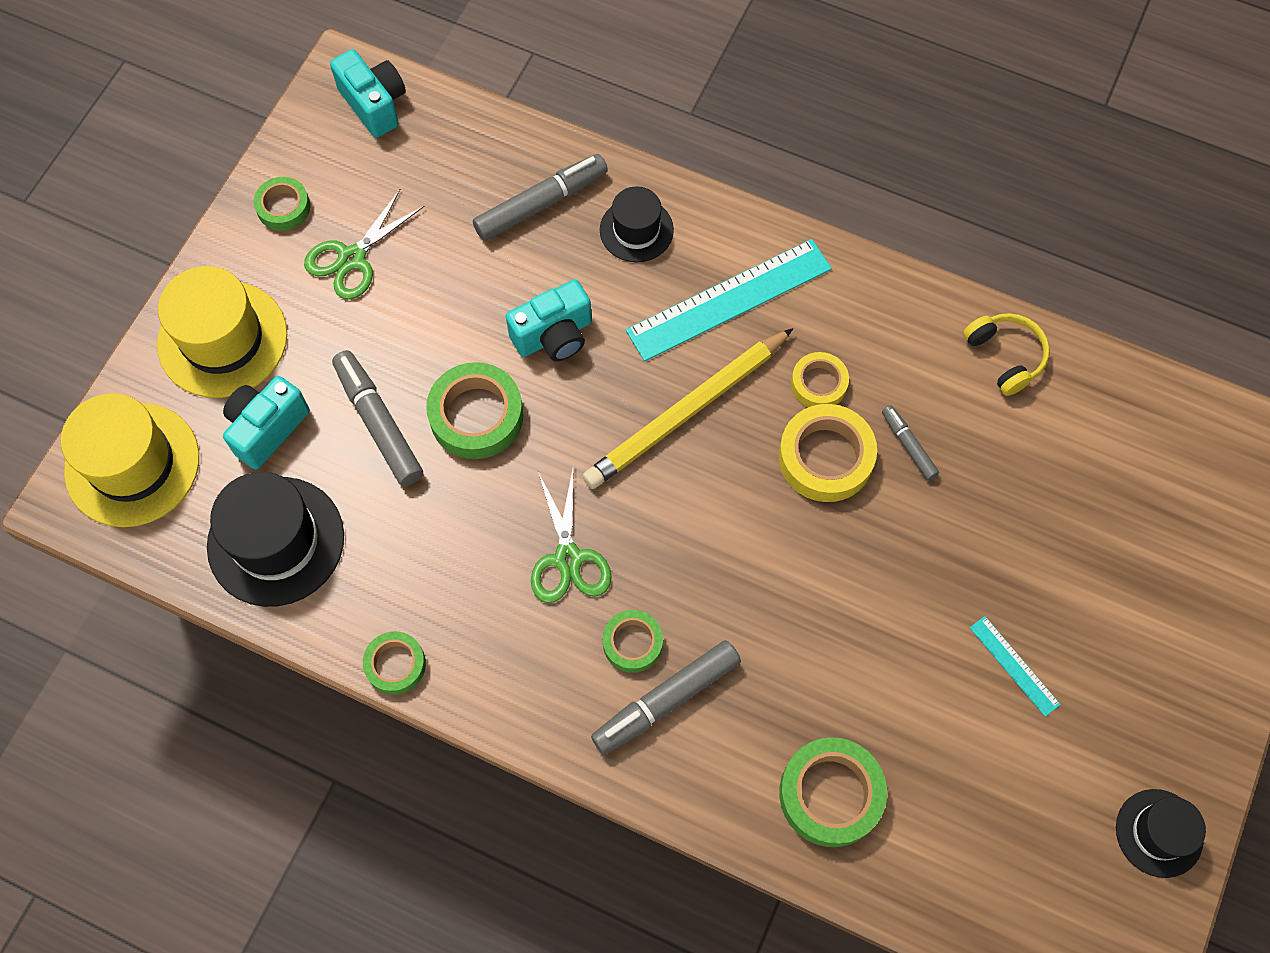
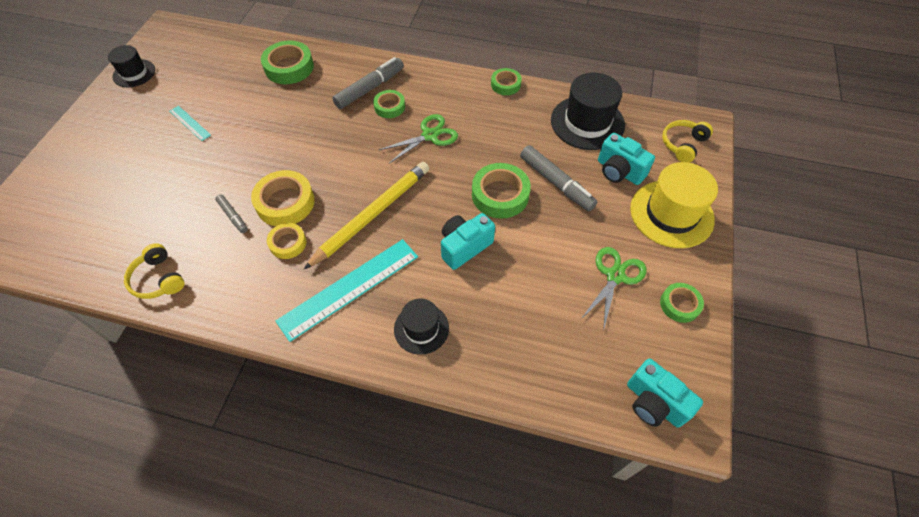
camera: 170 degrees right, 10 degrees down
(132, 464) = (683, 144): yellow hat -> yellow headphones
(267, 428) = (619, 171): turquoise camera -> turquoise camera turned 105 degrees clockwise
(541, 204) = (496, 337): grey marker -> none
(568, 559) = (430, 135): green scissors -> green scissors turned 75 degrees clockwise

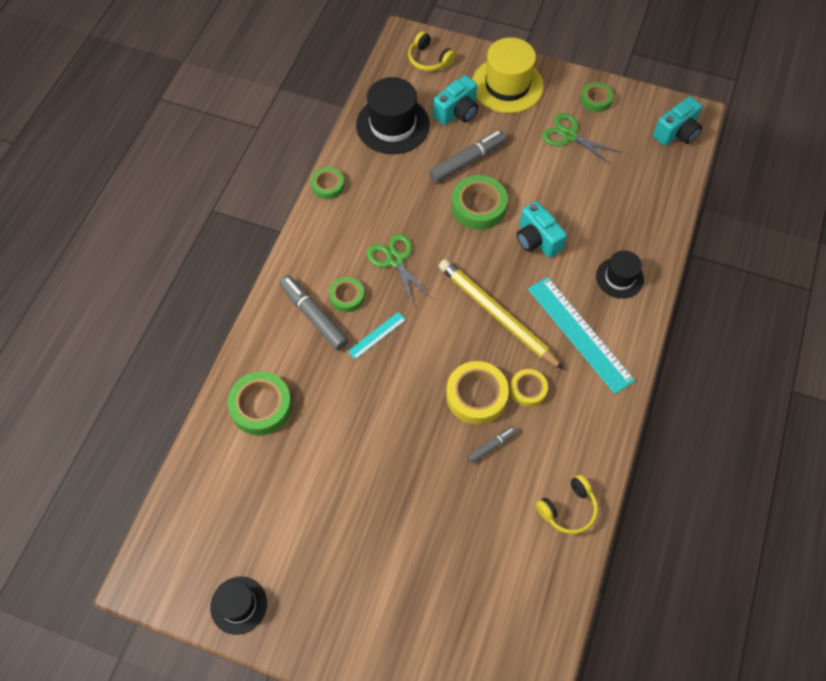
camera: 85 degrees left, 5 degrees up
(190, 123) = (345, 513): turquoise ruler -> turquoise ruler (377, 335)

